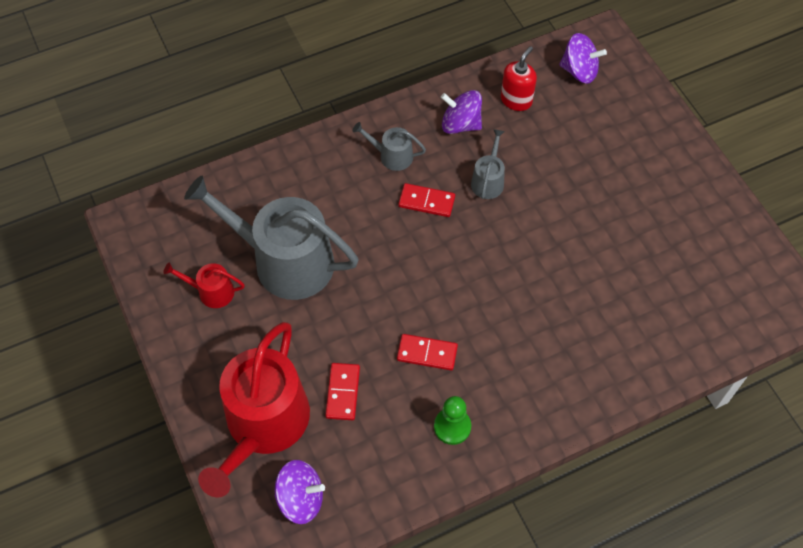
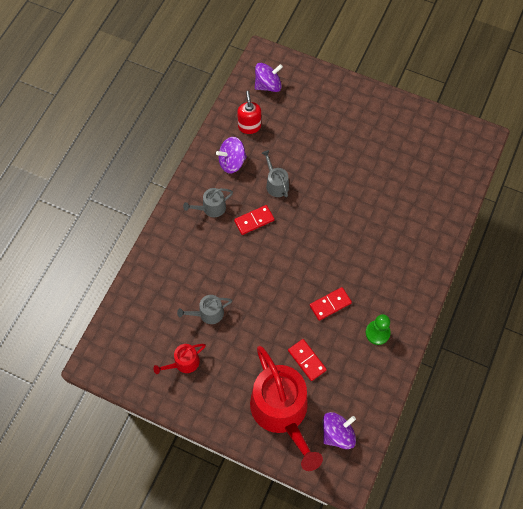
camera: 40 degrees left, 5 degrees up
(284, 261) = (208, 313): grey watering can -> grey watering can, size x0.44

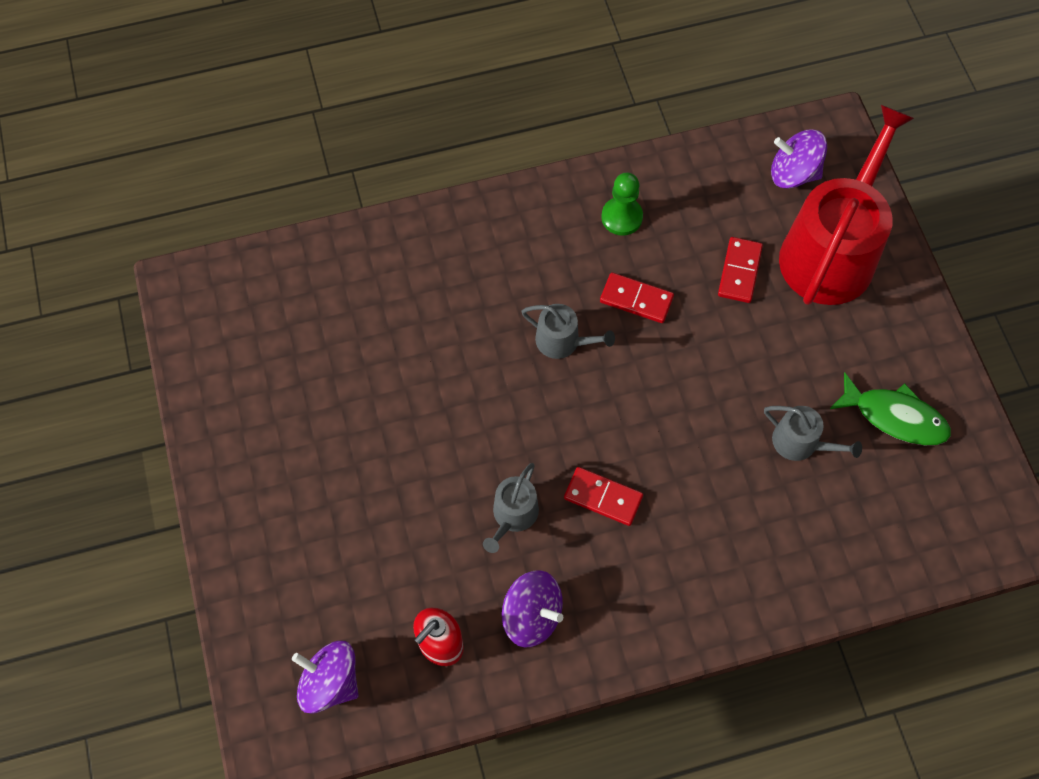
camera: 130 degrees left, 0 degrees up
(184, 363) = (895, 416): red watering can -> green fish
(211, 208) = (640, 578): grey watering can -> grey watering can (563, 341)

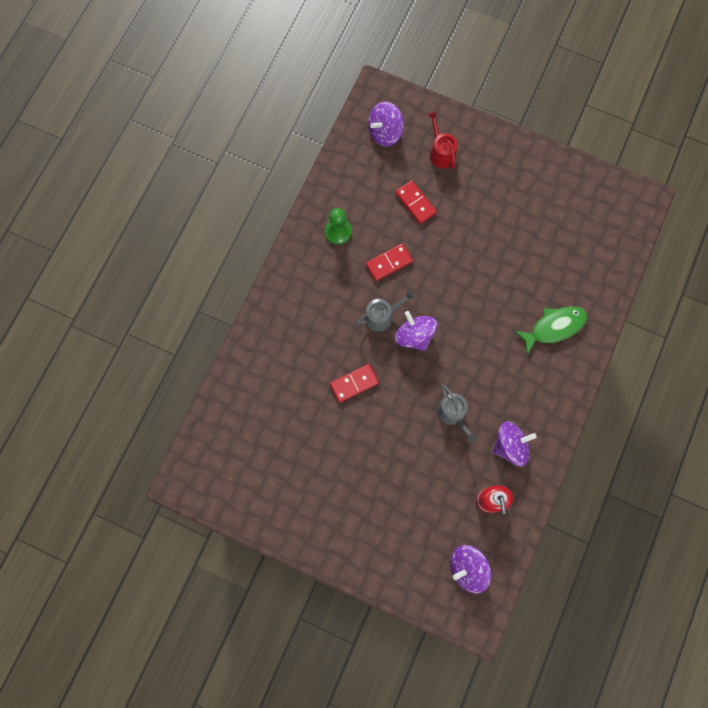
camera: 50 degrees left, 10 degrees up
(572, 396) = (414, 336): none -> purple spinning top
(603, 497) = (478, 365): red domino -> red domino (354, 383)
(800, 443) = (525, 253): grey watering can -> none
(831, 251) = (441, 152): red watering can -> red watering can, size x0.44
(895, 416) = (546, 200): green fish -> green fish (554, 327)

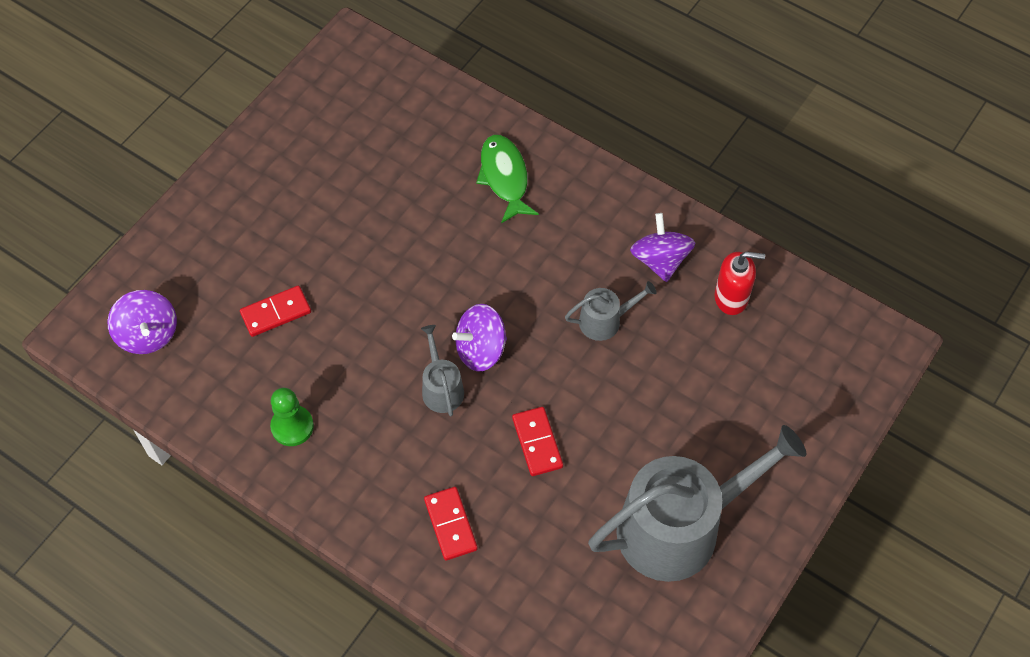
camera: 80 degrees left, 15 degrees down
(310, 484) = (679, 527): none -> grey watering can
(389, 263) = (361, 364): red domino -> red domino (450, 524)
(441, 152) = (205, 265): red watering can -> none
(467, 568) = (819, 342): purple spinning top -> none

